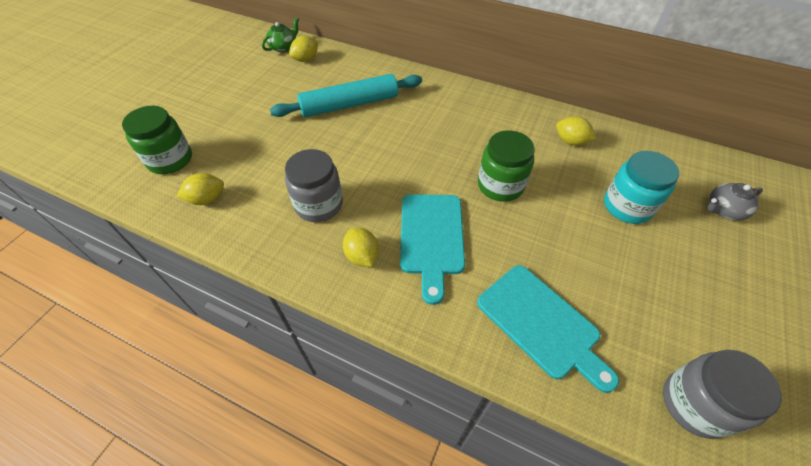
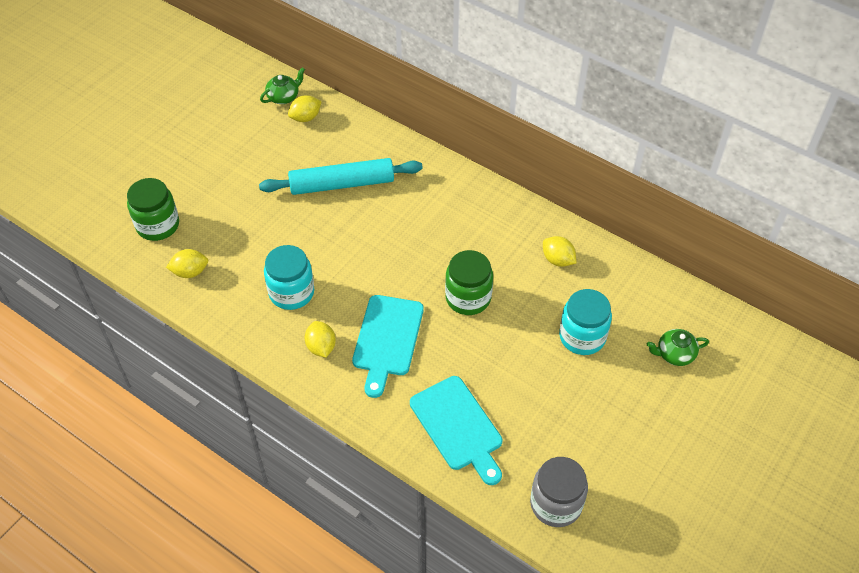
camera: 10 degrees right, 0 degrees up
(319, 205) = (291, 292): grey jar -> turquoise jar
(724, 210) = (674, 354): grey teapot -> green teapot

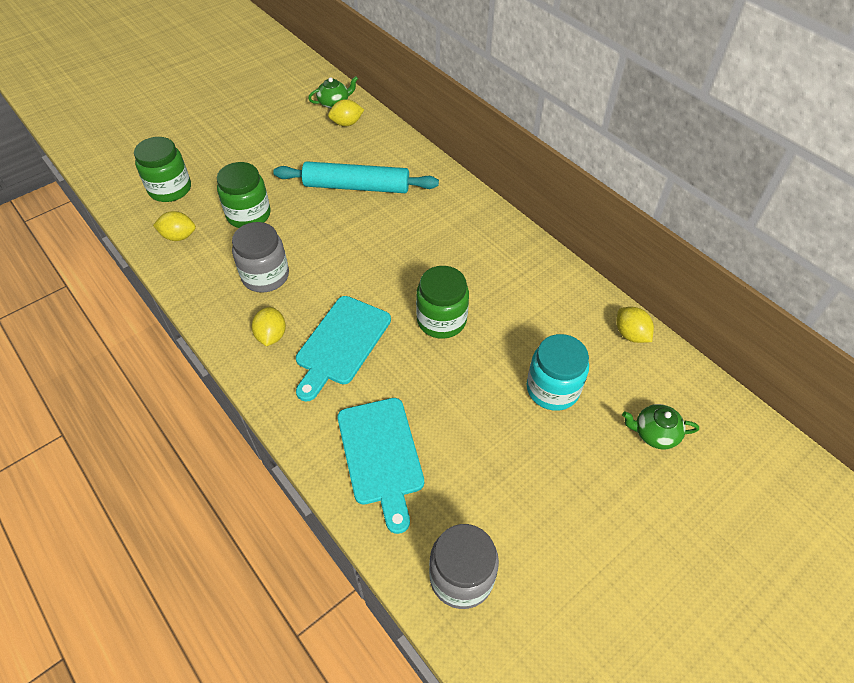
camera: 15 degrees right, 0 degrees up
(249, 235) = (249, 215): none -> green jar
(291, 292) = (265, 276): turquoise jar -> grey jar
(557, 260) = (550, 302): yellow lemon -> yellow lemon (630, 334)

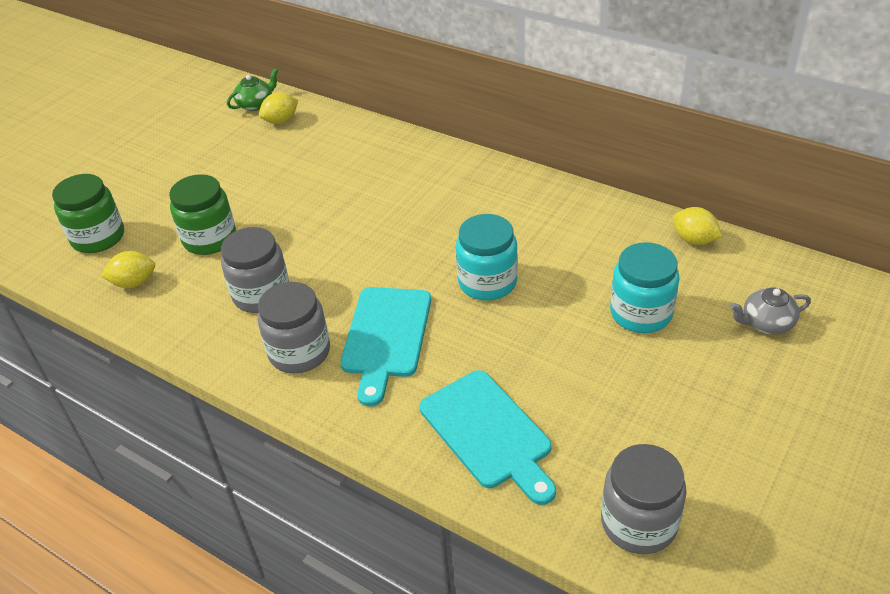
camera: 15 degrees left, 10 degrees down
(271, 335) = (299, 352): yellow lemon -> grey jar
(356, 186) = (324, 179): turquoise rolling pin -> none
(441, 320) = (487, 282): green jar -> turquoise jar
(654, 433) = (766, 323): green teapot -> grey teapot

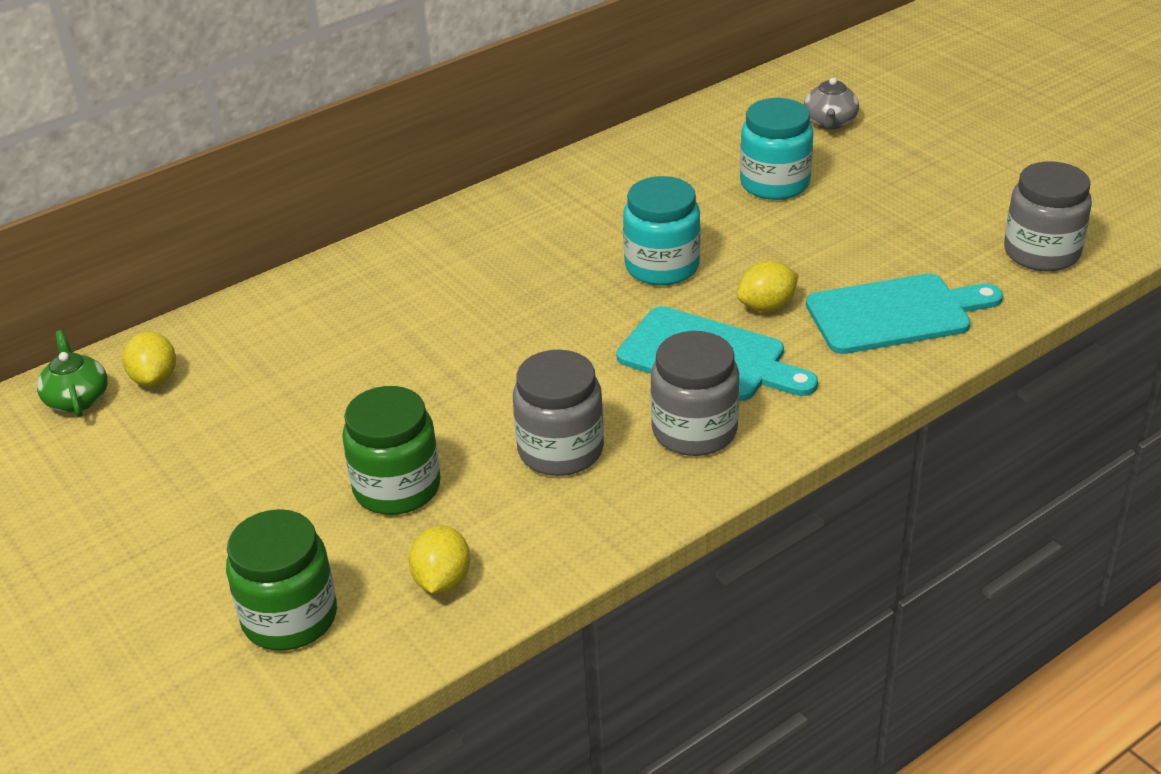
camera: 70 degrees left, 5 degrees down
(694, 240) = (685, 126): yellow lemon -> yellow lemon (766, 306)

